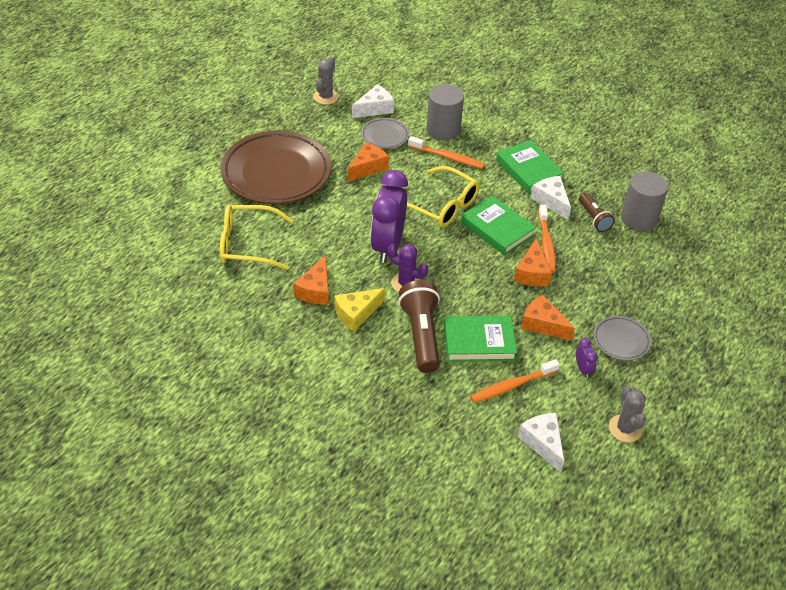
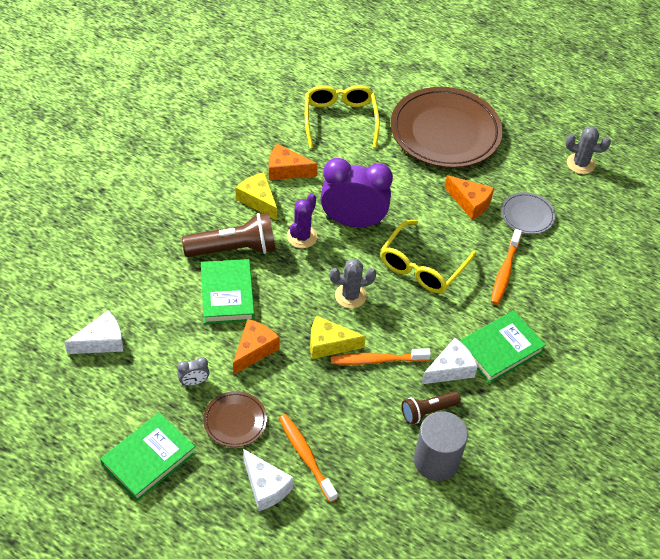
camera: 85 degrees right, 5 degrees up
(375, 109) = (573, 206): white cheese -> white cheese (265, 487)
(443, 130) = (553, 268): grey cylinder -> none
(497, 229) = (393, 315): green book -> green book (148, 459)
(512, 385) = (172, 320): orange toothbrush -> orange toothbrush (306, 457)
(532, 273) = (329, 344): orange cheese -> yellow cheese
(583, 369) = (194, 382): purple clock -> grey clock
(621, 340) = (235, 421): grey plate -> brown plate
(625, 428) = (116, 413): grey cactus -> grey cactus (350, 296)

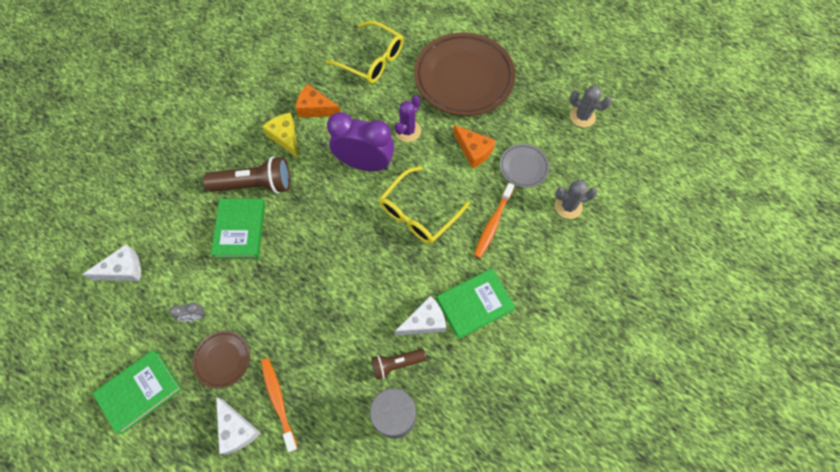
camera: 10 degrees right, 15 degrees up
(254, 350) = (253, 288): orange cheese -> none
(302, 237) = (317, 176): purple cactus -> purple cactus (407, 131)
(329, 344) = (320, 287): yellow cheese -> none
(340, 119) = (372, 60): yellow glasses -> yellow glasses turned 120 degrees clockwise
(350, 296) = (348, 239): grey cactus -> grey cactus (568, 206)
(377, 360) = (360, 307): orange toothbrush -> none

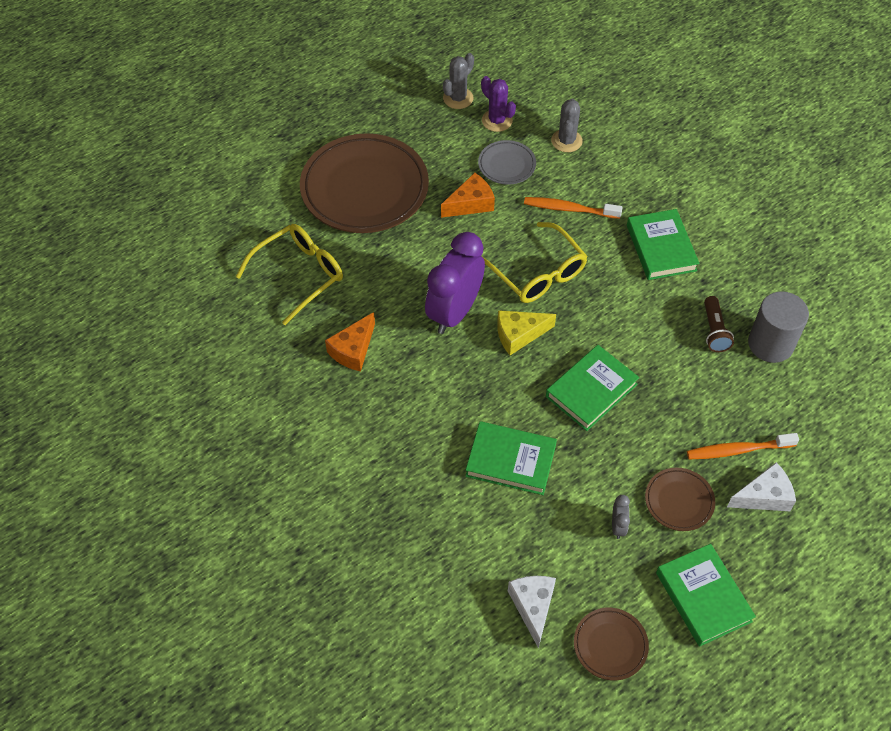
camera: 75 degrees left, 10 degrees down
(96, 328) = (610, 645): none -> brown plate
(255, 185) = (448, 436): brown flashlight -> none
(285, 137) = (387, 391): yellow cheese -> yellow cheese (519, 335)
(314, 275) = (591, 390): none -> green book
(407, 131) = (422, 260): purple cactus -> purple cactus (497, 120)
(425, 321) = (671, 296): white cheese -> none
(493, 223) = (569, 209): orange toothbrush -> orange toothbrush turned 150 degrees clockwise

